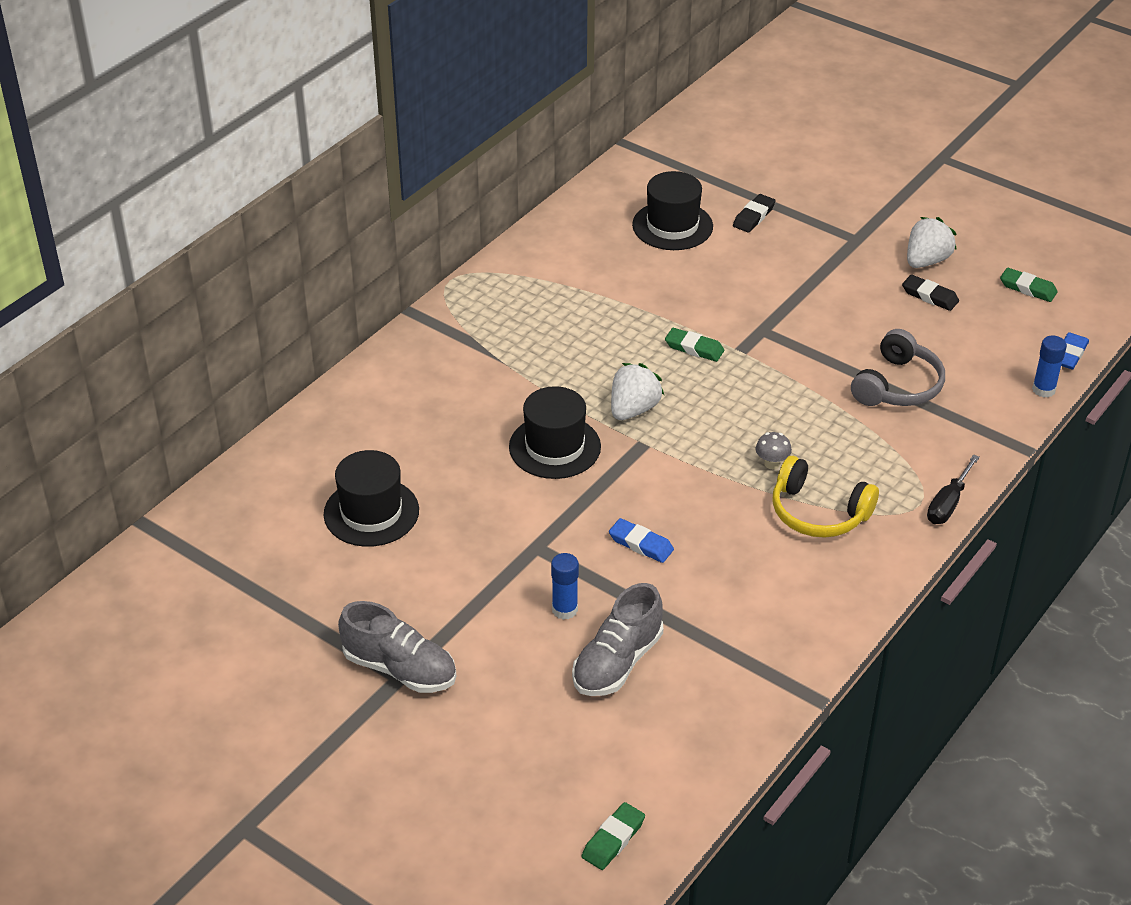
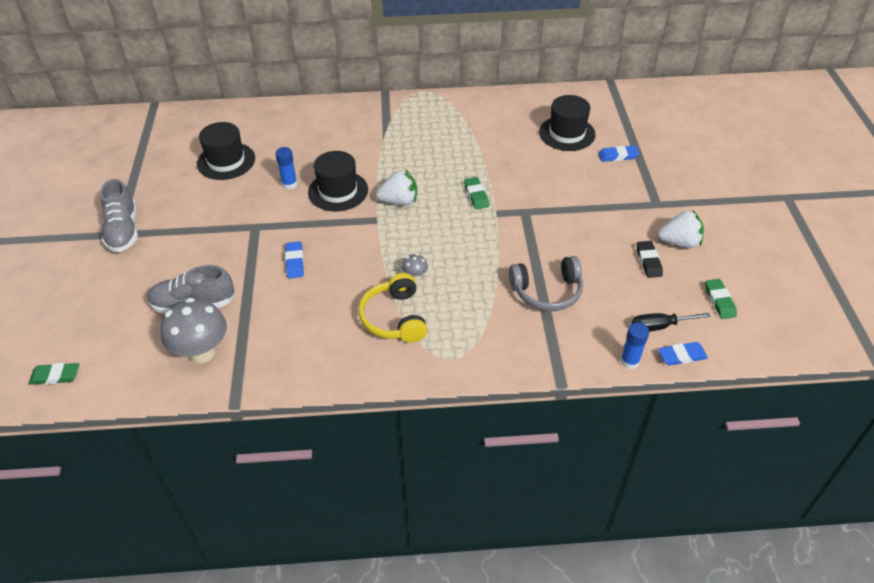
camera: 50 degrees right, 5 degrees up
(564, 610) = (216, 262): blue glue stick -> blue glue stick (289, 184)
(709, 690) = (202, 352): none -> grey mushroom
(754, 216) = (618, 156): black eraser -> blue eraser
(948, 503) = (466, 372): black screwdriver -> black screwdriver (660, 326)

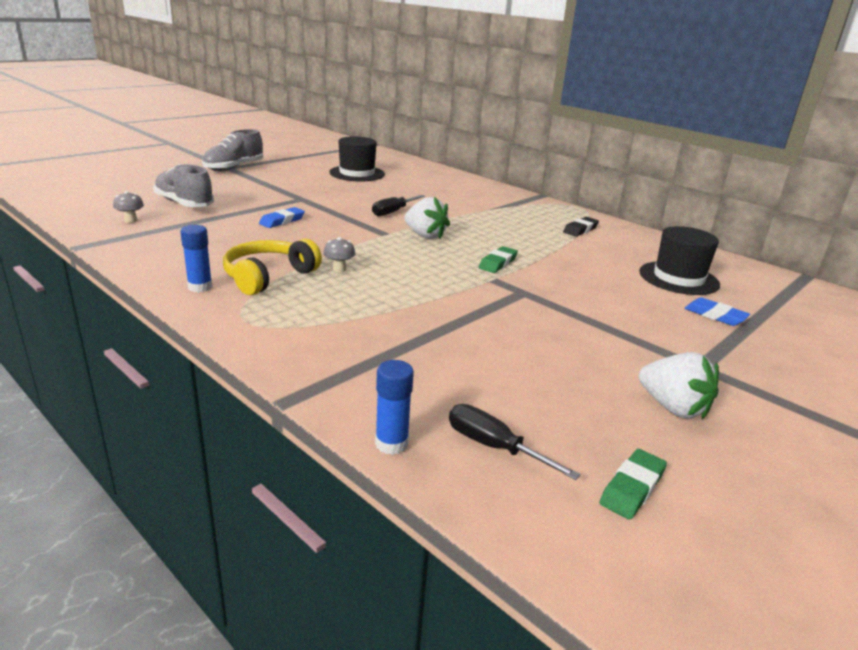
camera: 45 degrees right, 20 degrees down
(55, 376) = (57, 189): green eraser -> none
(202, 352) = (131, 220): grey mushroom -> grey mushroom, size x0.44
(289, 184) = (369, 196): blue glue stick -> blue glue stick (200, 287)
(338, 191) = (393, 212): black hat -> black screwdriver
(547, 292) = (426, 342): grey headphones -> none
(648, 261) = (595, 395): black eraser -> black eraser (580, 230)
(682, 356) = (466, 490): blue eraser -> none

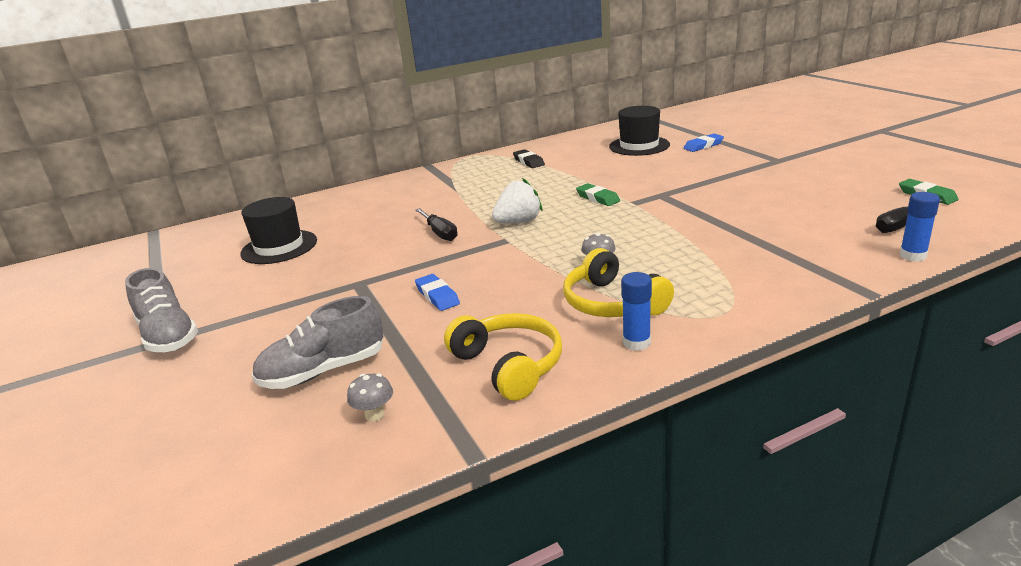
camera: 65 degrees left, 0 degrees up
(177, 248) = (509, 365): none -> yellow headphones
(673, 407) = (833, 174): white strawberry -> none

